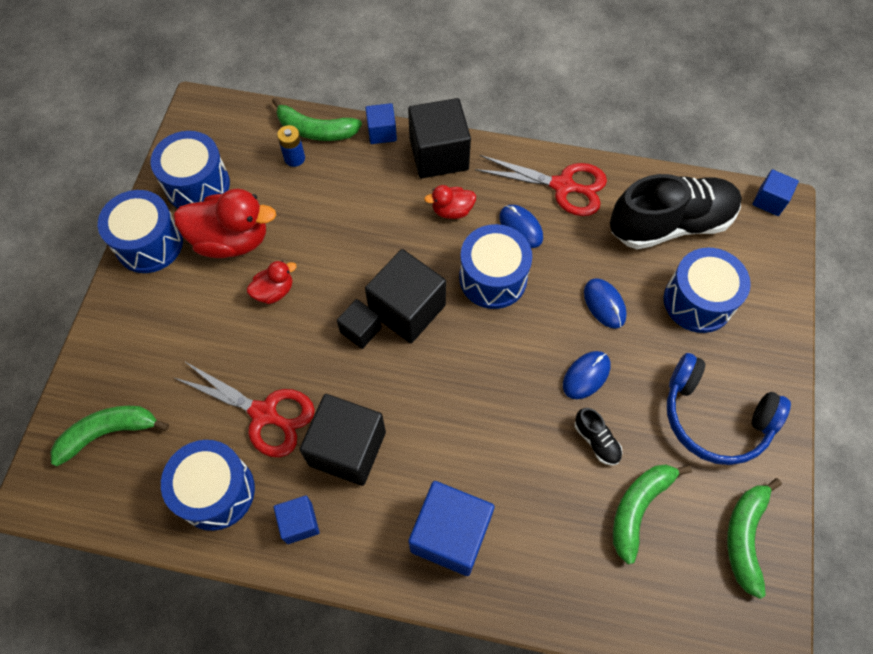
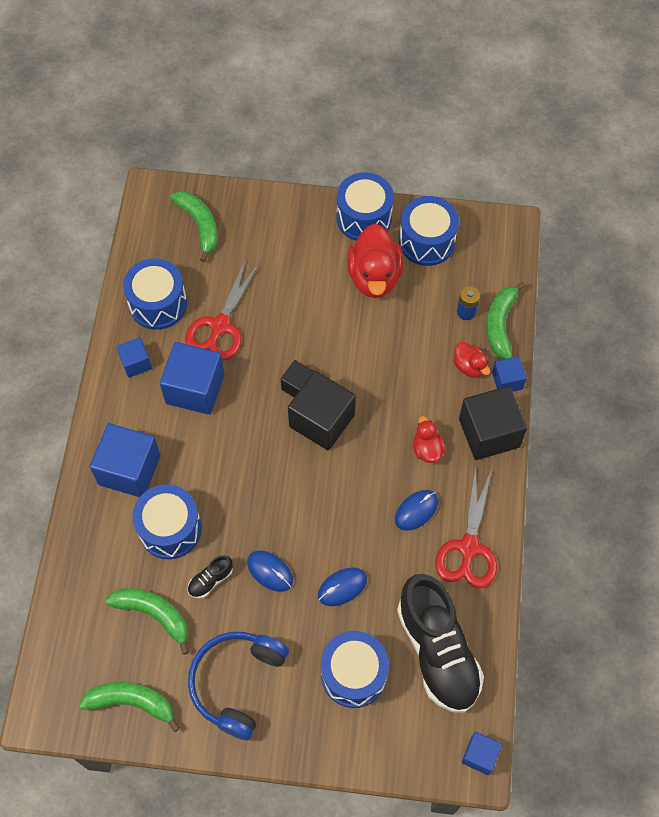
camera: 85 degrees right, 0 degrees up
(274, 291) = (329, 316): red duck -> red duck (469, 366)
(347, 448) = (195, 389): black cube -> blue cube
(493, 278) = (359, 489): blue drum -> blue drum (170, 529)

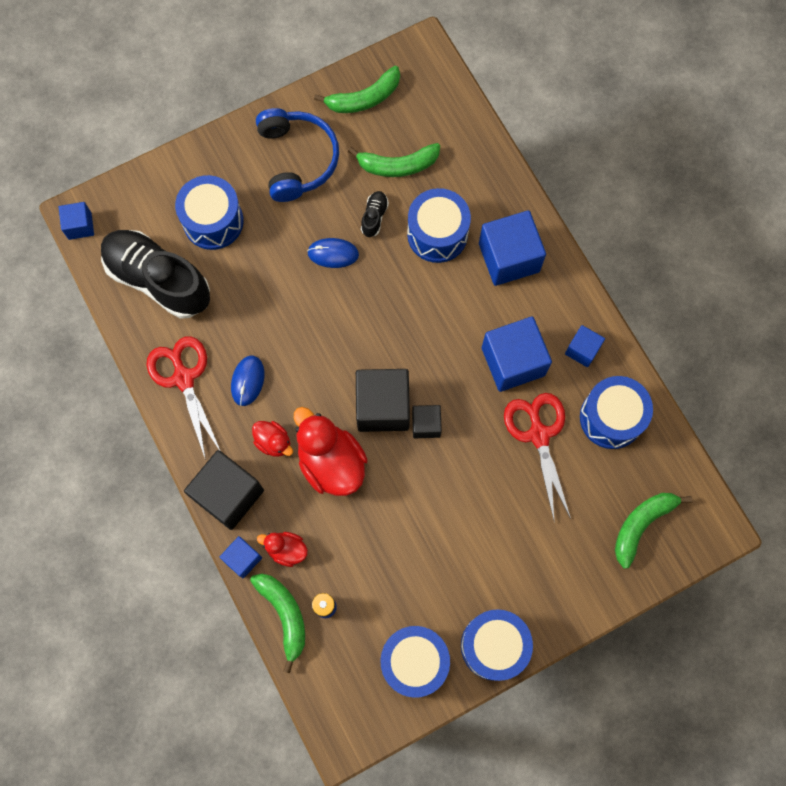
camera: 145 degrees right, 10 degrees up
(200, 225) = (641, 525): green banana -> green banana turned 105 degrees clockwise
(342, 587) = (266, 279): blue mouse -> none
(374, 277) = (437, 585): red duck -> red duck (331, 462)

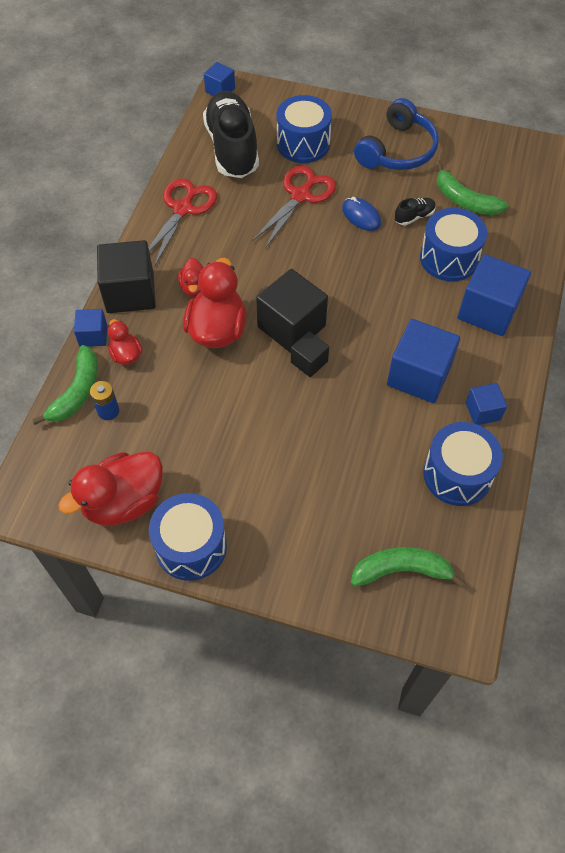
camera: 45 degrees right, 15 degrees down
(248, 381) = (220, 241): blue mouse -> none
(364, 98) = (483, 150): green banana -> none
(414, 662) = (123, 502): blue drum -> red duck
(539, 434) = (386, 437): red scissors -> red scissors (301, 196)

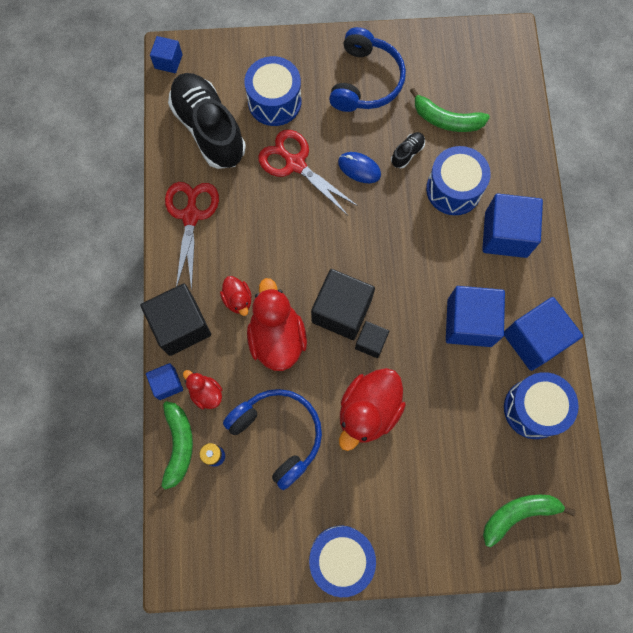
camera: 20 degrees left, 15 degrees up
(123, 502) = (266, 538): red duck -> red duck (368, 411)
(180, 412) = (278, 434): none -> blue headphones
(301, 196) = (295, 164): red scissors -> red scissors turned 60 degrees counterclockwise
(482, 411) = (534, 339): blue cube -> blue cube, size x1.87

